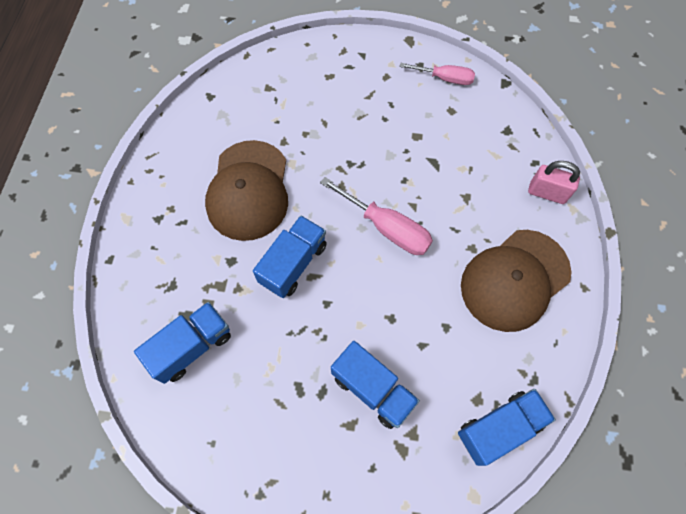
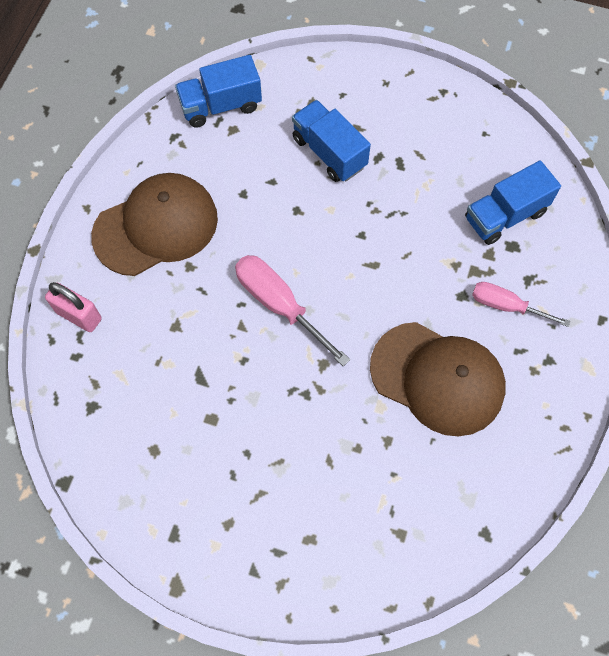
camera: 170 degrees left, 0 degrees up
(249, 190) = (437, 378): brown cap -> brown cap turned 105 degrees clockwise
(293, 263) = (392, 281): blue truck -> none
(445, 78) = (145, 505): pink screwdriver -> pink screwdriver (506, 306)

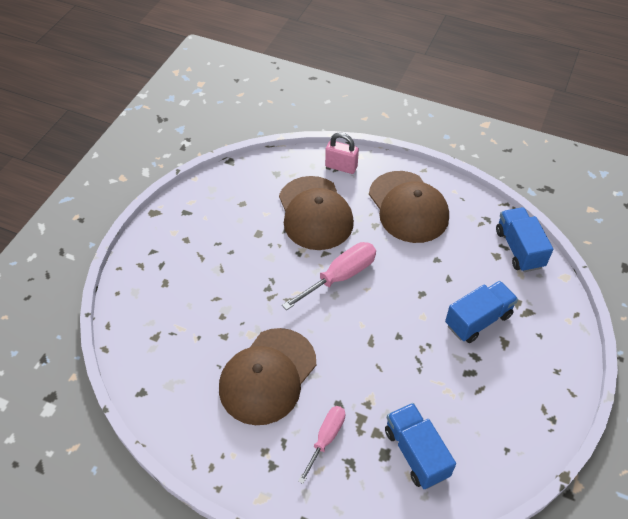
camera: 95 degrees right, 15 degrees down
(79, 315) = (341, 167): pink padlock -> pink padlock turned 75 degrees clockwise
(170, 345) = (315, 213): none -> brown cap

